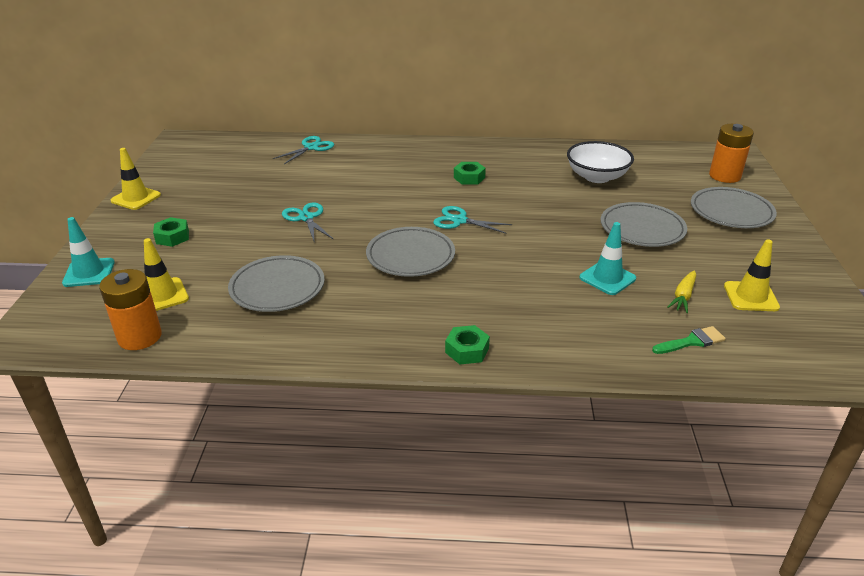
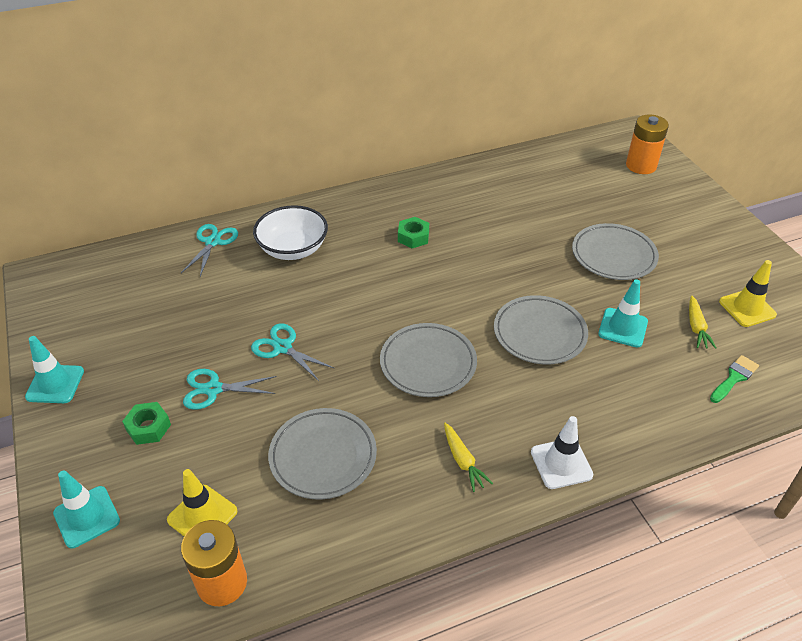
camera: 25 degrees left, 10 degrees up
(136, 198) = (55, 384): yellow traffic cone -> turquoise traffic cone
(383, 323) = (463, 461): none -> yellow carrot
(459, 220) = (443, 299): turquoise scissors -> turquoise scissors (213, 389)
(467, 350) = (561, 463): green nut -> white traffic cone
(597, 177) = (533, 199): white bowl -> white bowl (293, 249)
(731, 212) = (673, 210): grey plate -> grey plate (539, 333)

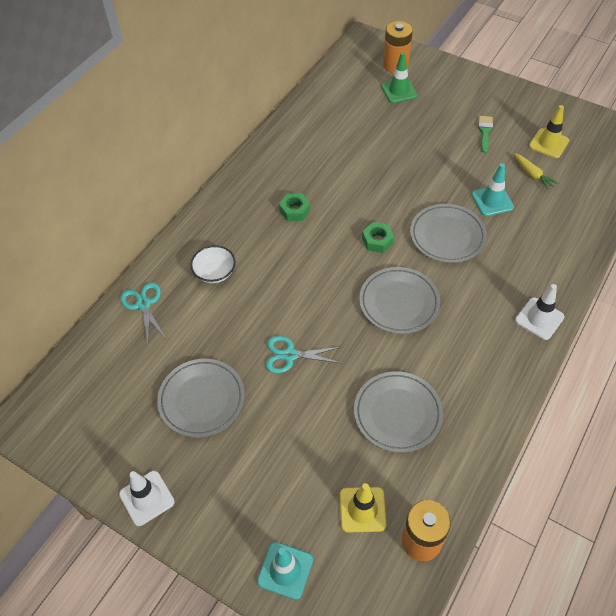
camera: 35 degrees left, 10 degrees up
(55, 384) = (147, 498): turquoise traffic cone -> white traffic cone
(148, 427) = (257, 478): green nut -> green nut (377, 241)
(213, 389) = (273, 419): turquoise scissors -> none
(293, 249) = (215, 272): white bowl -> white bowl, size x0.66
(463, 461) = (484, 356): yellow carrot -> none
(613, 255) = (440, 149): grey plate -> grey plate (202, 399)
(621, 188) = (399, 91): none -> green traffic cone
(734, 378) = (581, 198): green brush -> green brush (485, 132)

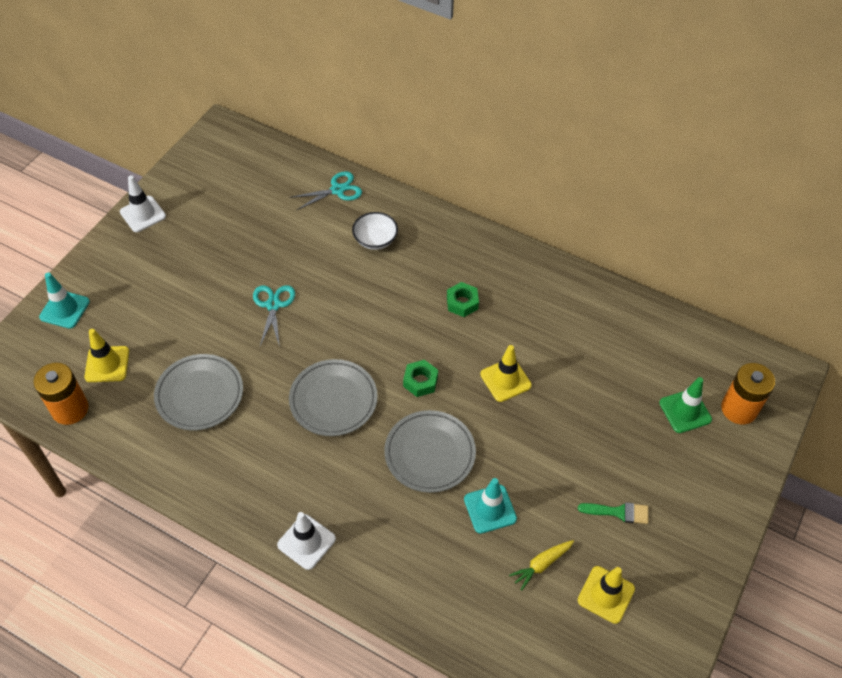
camera: 85 degrees right, 0 degrees up
(202, 399) = (231, 242): grey plate -> none
(374, 186) = (505, 380): none -> yellow traffic cone

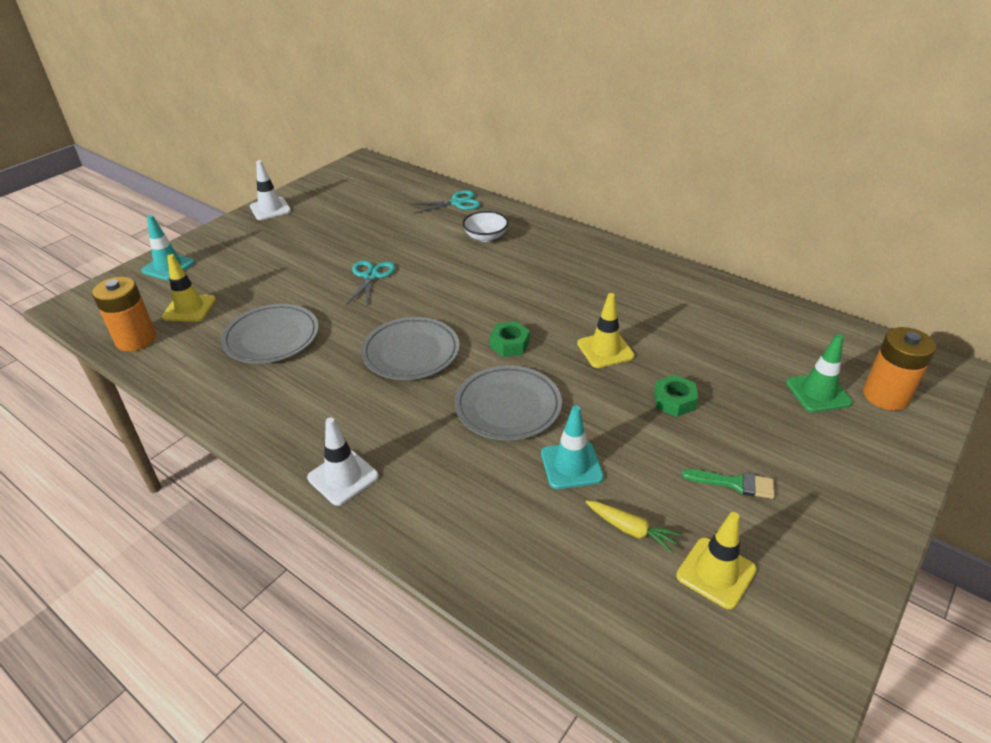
camera: 10 degrees right, 15 degrees down
(462, 303) = (566, 286): green nut -> green nut (674, 401)
(541, 564) = (631, 530): yellow carrot -> yellow carrot turned 120 degrees counterclockwise

